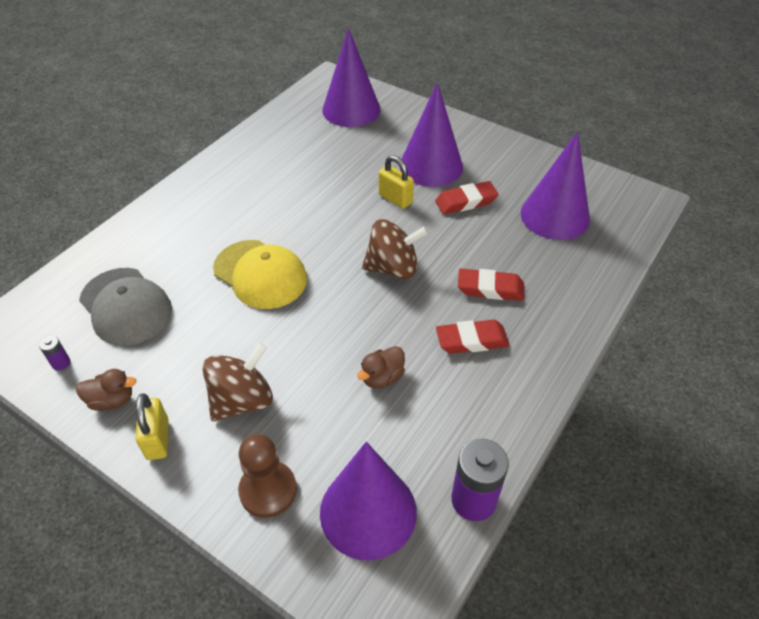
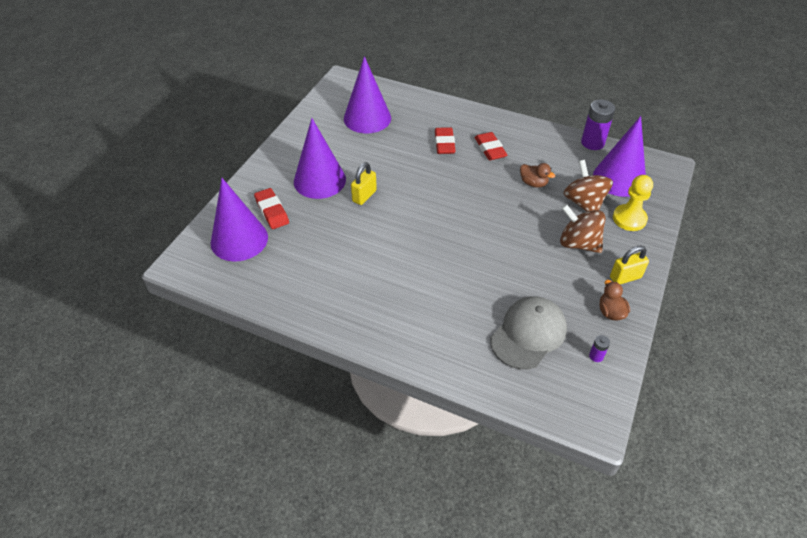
camera: 100 degrees left, 0 degrees up
(260, 274) = (468, 259): yellow cap -> none
(268, 490) = (629, 219): brown pawn -> yellow pawn
(393, 268) = (439, 189): brown spinning top -> brown spinning top (584, 203)
(466, 202) = (360, 159): red eraser -> red eraser (272, 211)

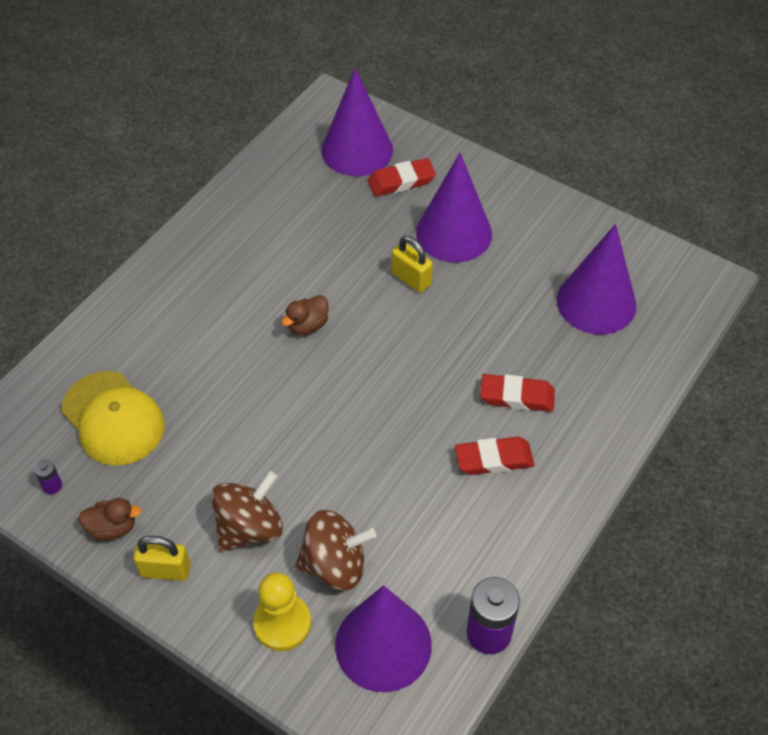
camera: 100 degrees right, 5 degrees up
(528, 334) = (113, 419): grey cap -> yellow cap
(533, 183) = (396, 502): brown duck -> brown duck (307, 325)
(625, 277) = (165, 570): yellow padlock -> yellow padlock turned 75 degrees counterclockwise

